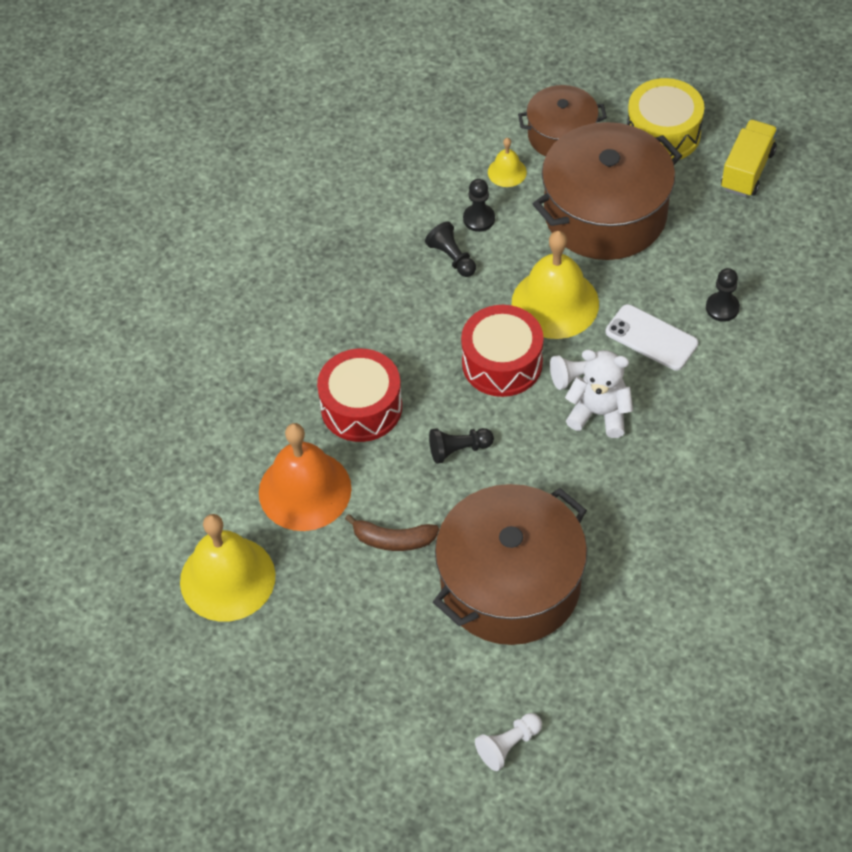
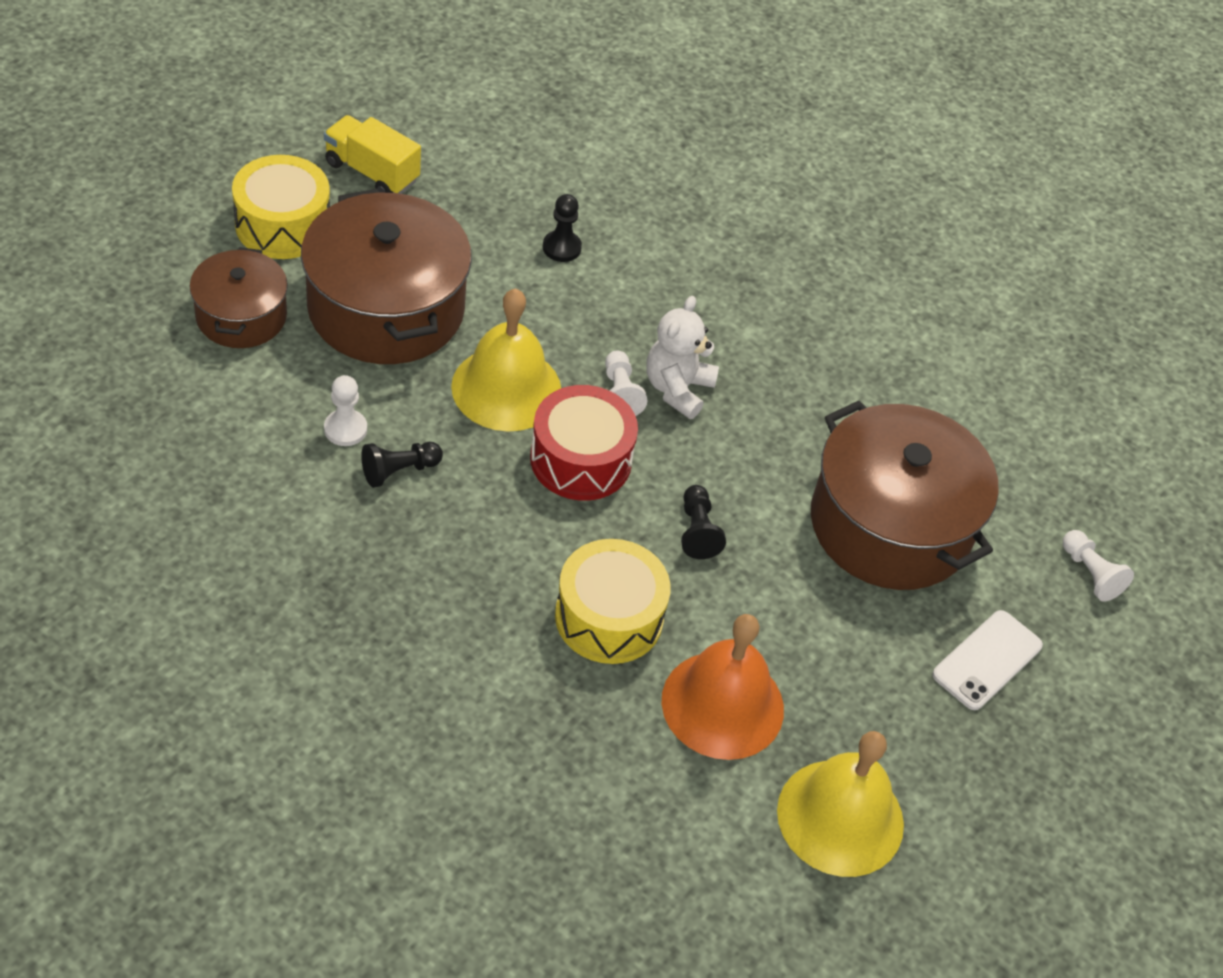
camera: 90 degrees left, 5 degrees down
(361, 407) = (609, 617): red drum -> yellow drum
(393, 540) = (813, 624): brown banana -> none
(479, 219) = (345, 429): black pawn -> white pawn
(507, 172) = (278, 383): yellow bell -> none
(651, 338) = (585, 317): white phone -> white phone (987, 660)

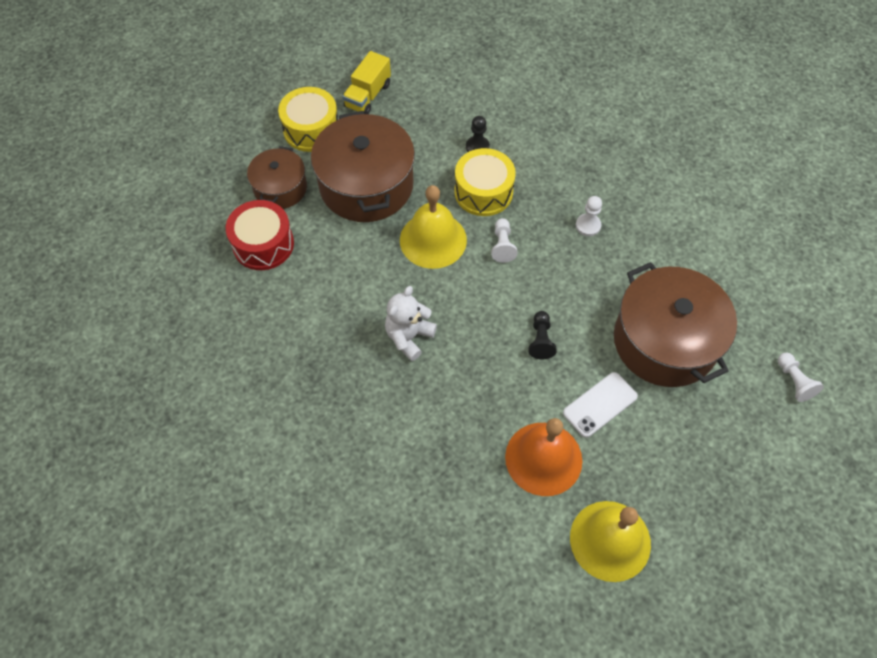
camera: 15 degrees right, 10 degrees up
(345, 429) = (333, 263): white pawn -> white pawn (588, 225)
(372, 172) = (368, 95): yellow truck -> yellow truck turned 105 degrees counterclockwise
(399, 471) = (362, 292): black pawn -> none
(580, 459) = (473, 289): red drum -> red drum (263, 244)
(609, 617) = (479, 395): yellow drum -> yellow drum (483, 192)
(677, 389) = (539, 243): white teddy bear -> white teddy bear (409, 337)
(987, 660) = (718, 438): white phone -> white phone (600, 404)

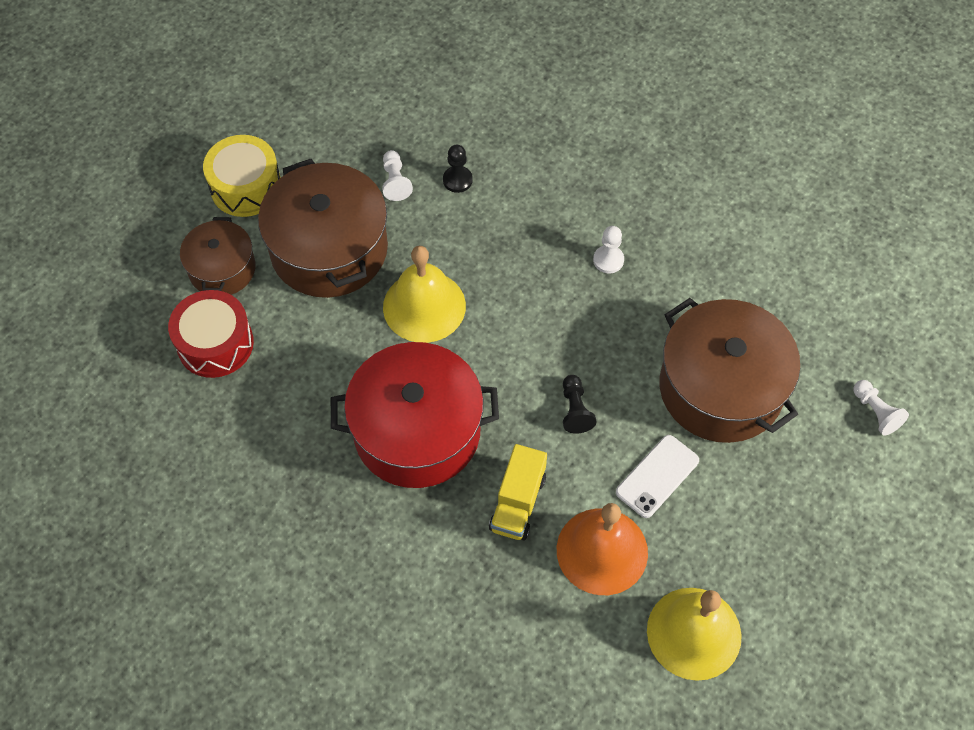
camera: 10 degrees left, 0 degrees up
(368, 95) = (309, 132): yellow truck -> yellow truck (518, 503)
(409, 337) = (417, 431): white teddy bear -> red pot
(483, 192) = (475, 236): yellow drum -> none
(502, 245) = (510, 300): white pawn -> white pawn (395, 182)

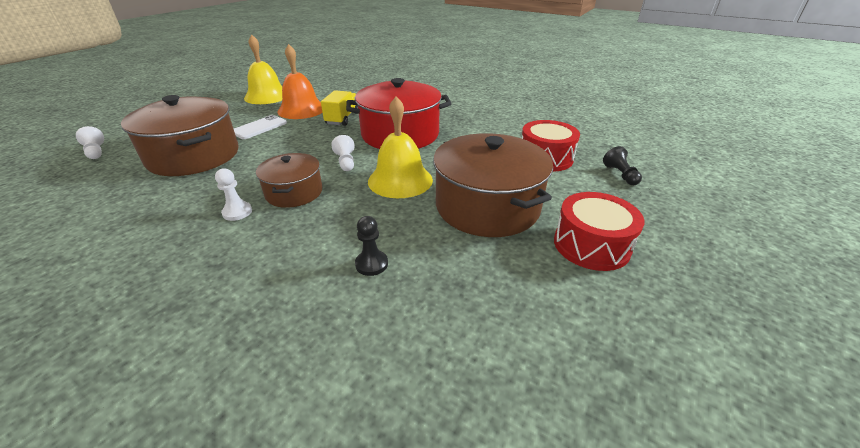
camera: 175 degrees right, 25 degrees down
(222, 269) = (569, 191): brown pot -> brown pot (294, 192)
(246, 187) = (591, 245): yellow drum -> red drum
(395, 182) = (439, 258): white pawn -> white pawn (346, 162)
(575, 410) = (299, 145): black pawn -> black pawn (620, 175)

